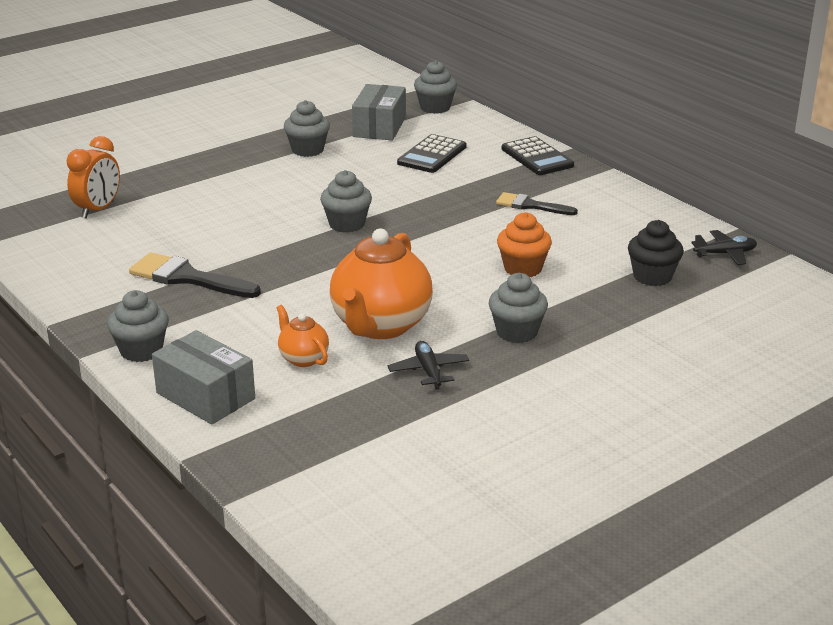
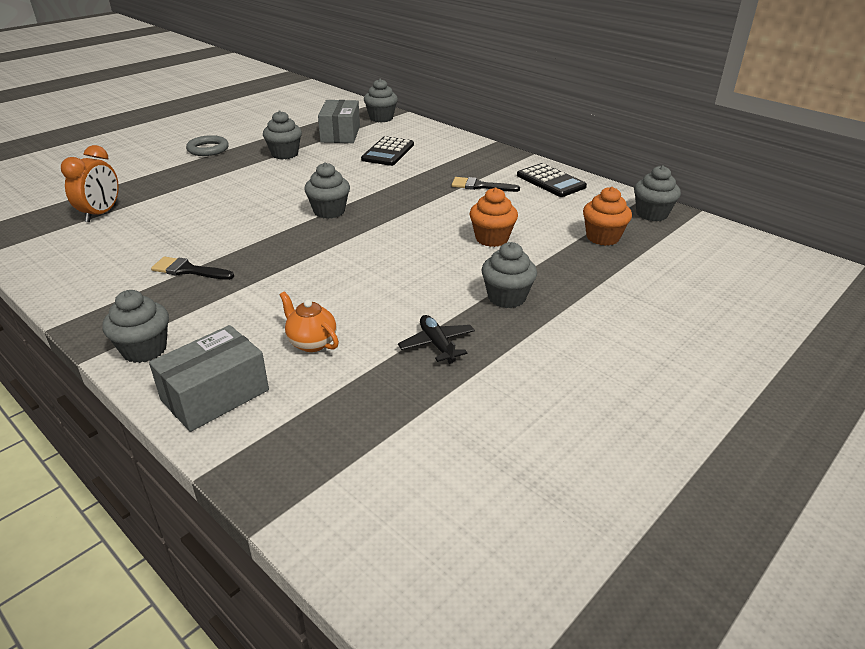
camera: 10 degrees left, 5 degrees up
(187, 278) = (188, 270): black brush -> black brush, size x0.64
(205, 396) = (215, 395): grey box -> grey box turned 75 degrees counterclockwise
(219, 138) = (208, 149): none -> grey ring
(380, 326) = (380, 302): orange teapot -> none
(537, 157) = (472, 149): black calculator -> black calculator (551, 181)
(652, 276) = (602, 237): black cupcake -> orange cupcake
(725, 254) = (651, 214): black plane -> grey cupcake

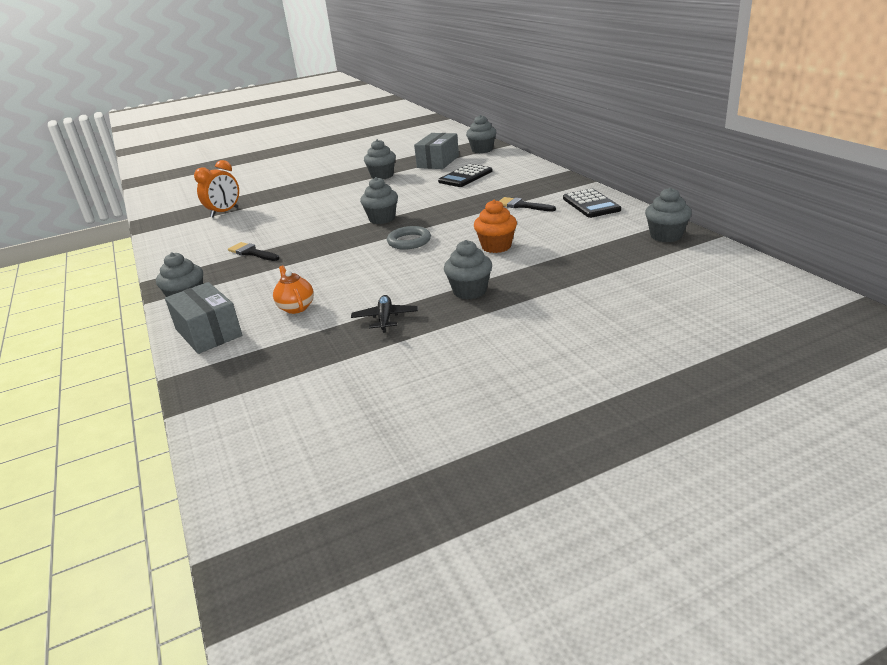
camera: 25 degrees right, 5 degrees down
(208, 149) = (329, 171): grey ring -> grey ring (409, 241)
(215, 395) = (208, 332): grey box -> grey box turned 75 degrees clockwise
(602, 237) = (598, 252): orange cupcake -> none

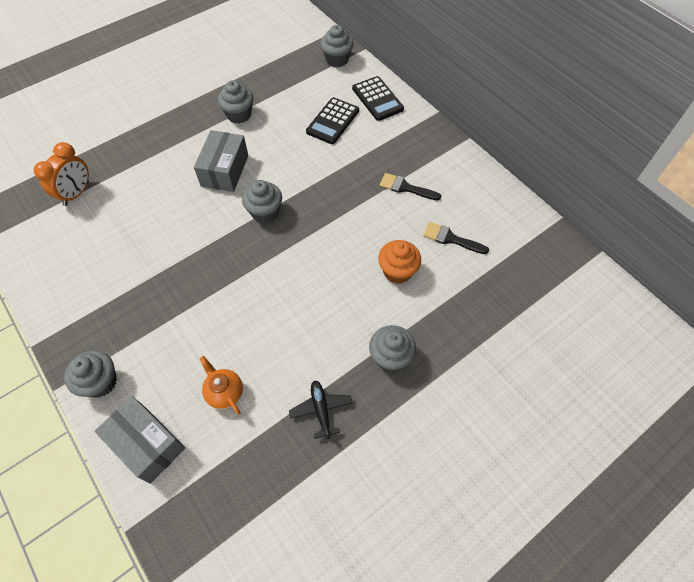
camera: 15 degrees left, 30 degrees up
(252, 252) = (140, 284): black brush -> black brush (451, 239)
(409, 241) = (306, 260): grey ring -> none
(438, 162) = (294, 85): grey box -> grey box (225, 170)
(591, 204) = (473, 187): black calculator -> black calculator (377, 99)
(666, 236) = (552, 251): grey cupcake -> none

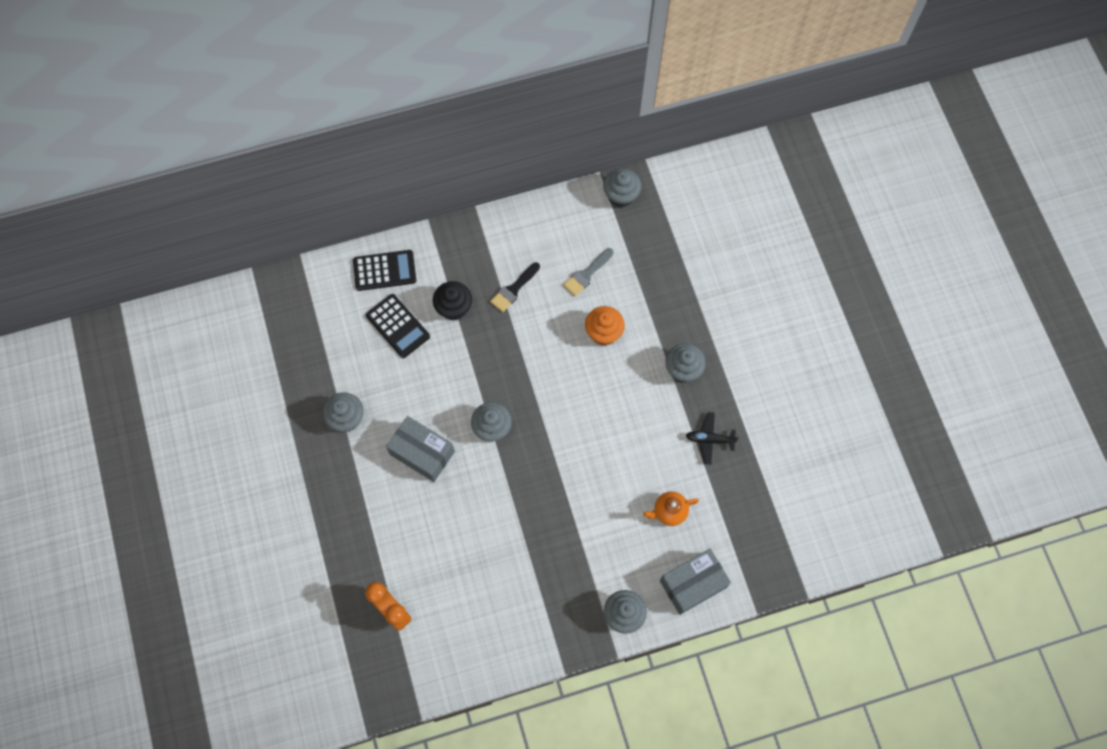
camera: 70 degrees left, 10 degrees up
(337, 60) = (304, 290): grey cupcake -> grey cupcake (621, 196)
(367, 152) = (454, 308): none -> black cupcake
(451, 239) = (586, 274): black brush -> grey brush

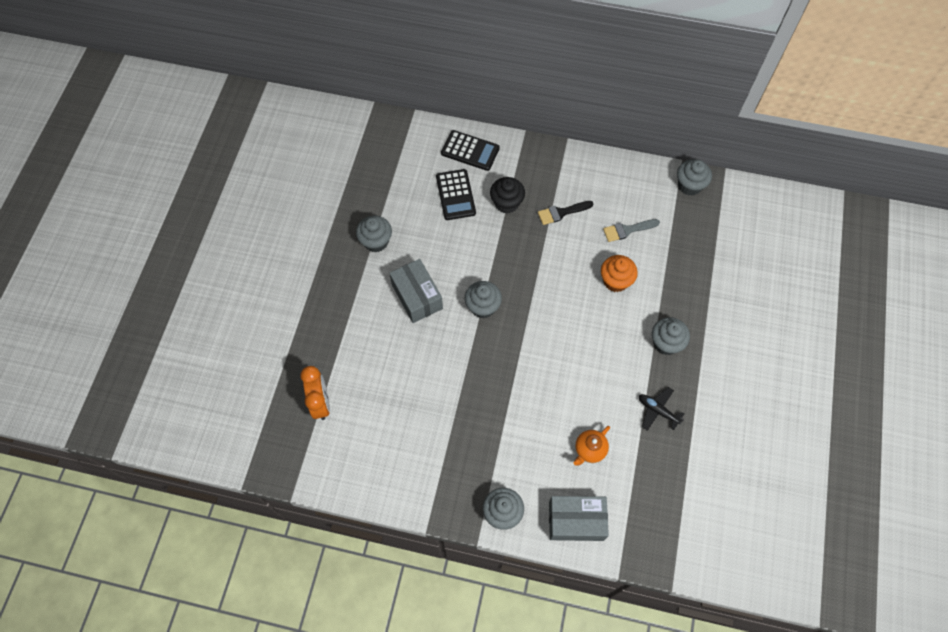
camera: 30 degrees right, 5 degrees down
(669, 512) = (589, 450): orange teapot -> orange teapot turned 60 degrees counterclockwise

